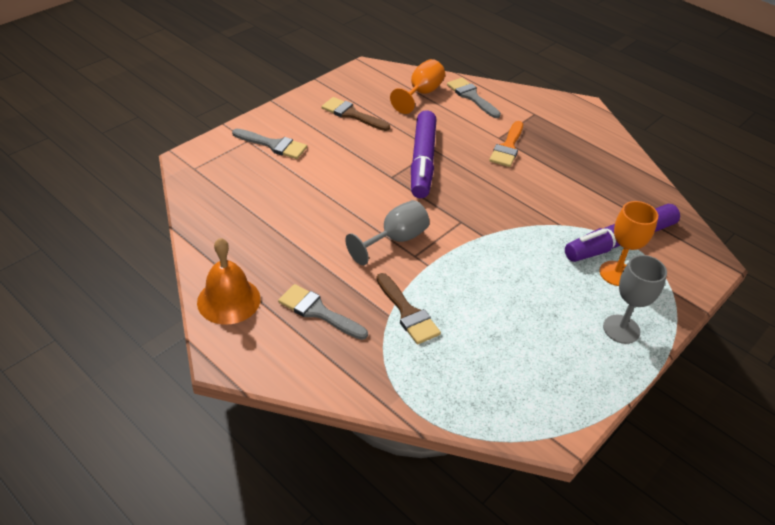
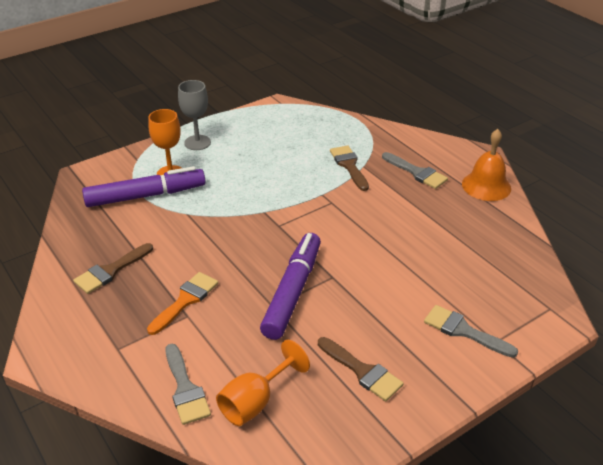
camera: 165 degrees left, 5 degrees down
(395, 240) = (345, 215): grey goblet -> none
(587, 164) = (110, 271): none -> brown brush

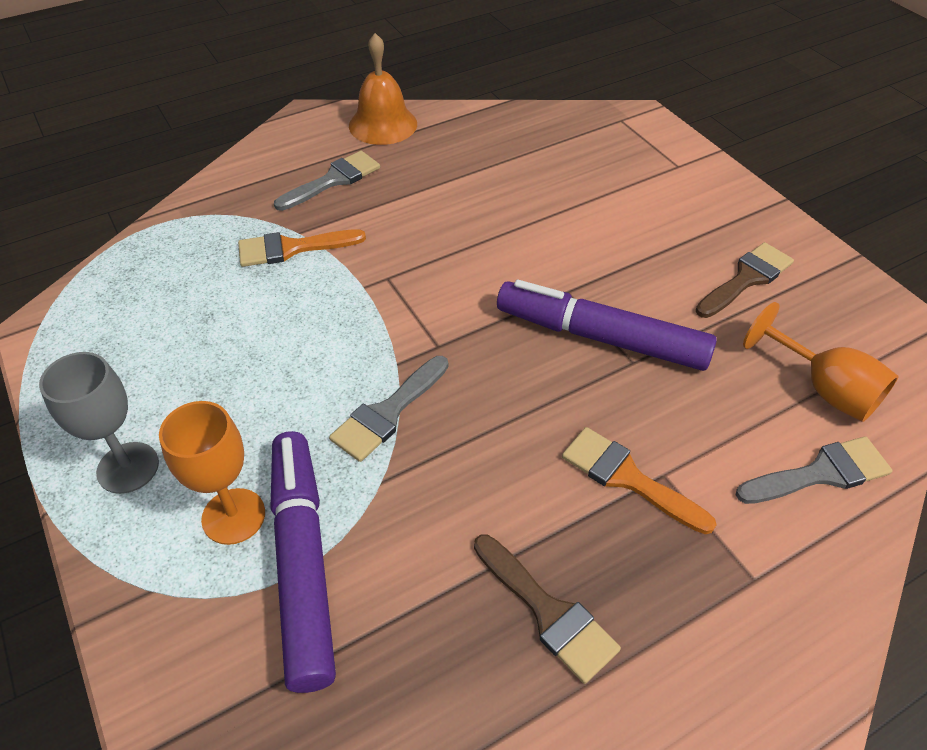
camera: 85 degrees left, 10 degrees up
(349, 166) = (292, 248): brown brush -> orange brush
(463, 331) = (664, 187): grey brush -> grey brush (388, 413)

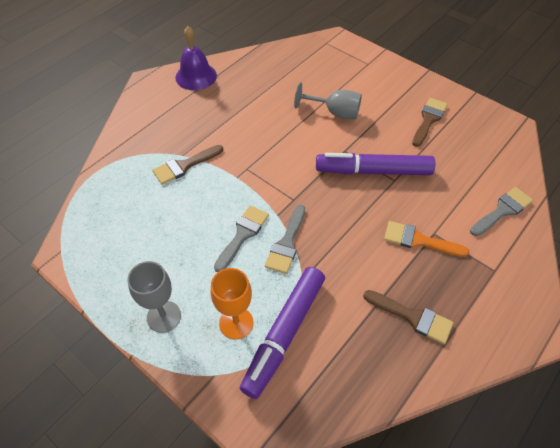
camera: 20 degrees left, 5 degrees up
(292, 248) = (184, 166): orange brush -> brown brush
(302, 562) = (284, 334): purple marker -> purple marker turned 120 degrees counterclockwise
(333, 180) = (186, 118): grey brush -> grey brush (242, 235)
(383, 124) = (196, 76): orange bell -> purple bell
(580, 227) = (334, 112): none -> grey goblet
(823, 388) = (487, 168): orange goblet -> none

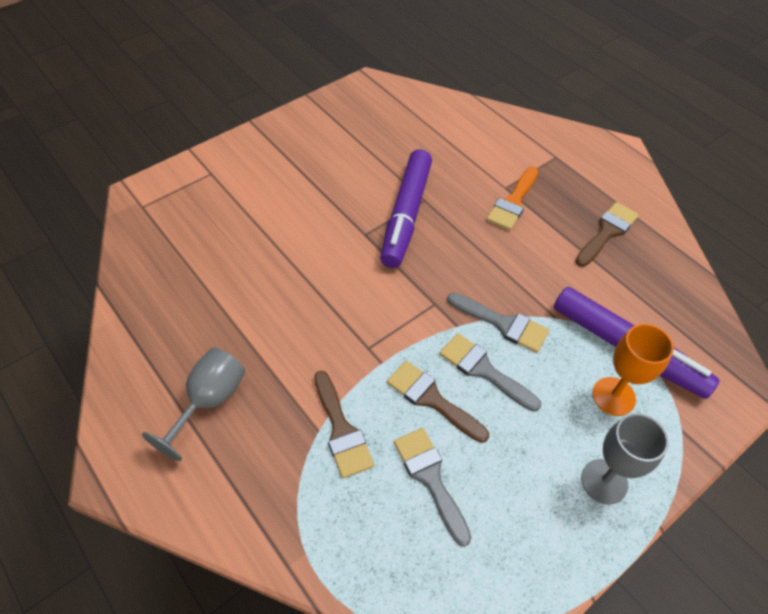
camera: 80 degrees left, 0 degrees up
(196, 76) = (136, 391): purple bell -> none
(334, 112) = (292, 229): grey goblet -> grey goblet (209, 401)
(428, 119) = (337, 145): brown brush -> brown brush (431, 399)
(502, 210) = (484, 128): grey brush -> grey brush (430, 478)

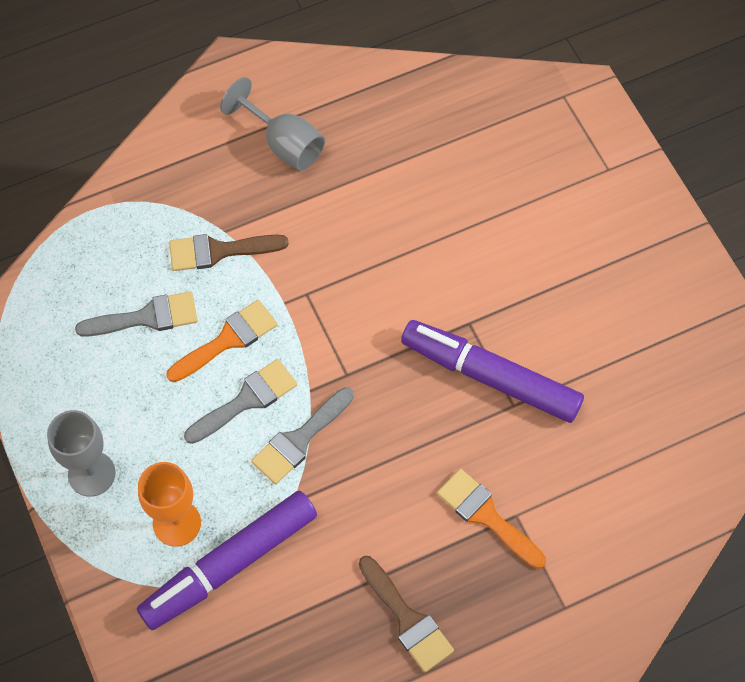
camera: 105 degrees right, 10 degrees up
(431, 399) = (228, 340): brown brush -> orange brush

